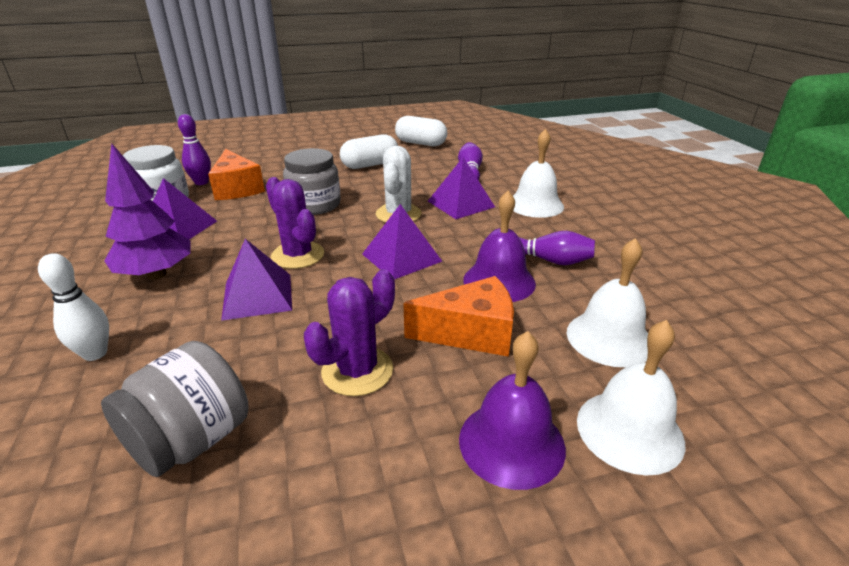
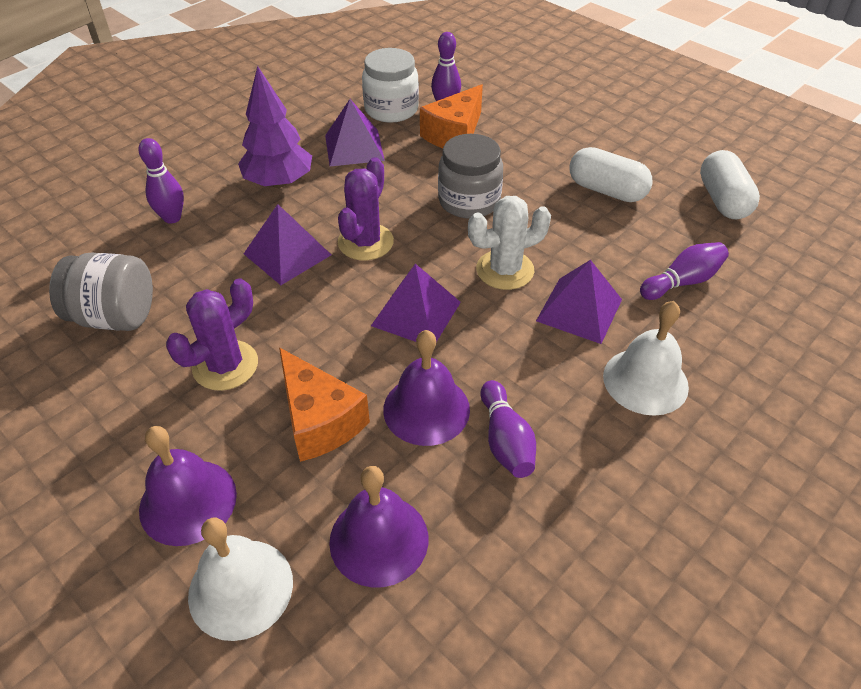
camera: 60 degrees right, 15 degrees up
(95, 353) = (172, 218): white bowling pin -> purple bowling pin
(357, 371) = (225, 365): purple cactus -> purple cactus turned 60 degrees counterclockwise
(609, 338) = (379, 539): white bell -> purple bell

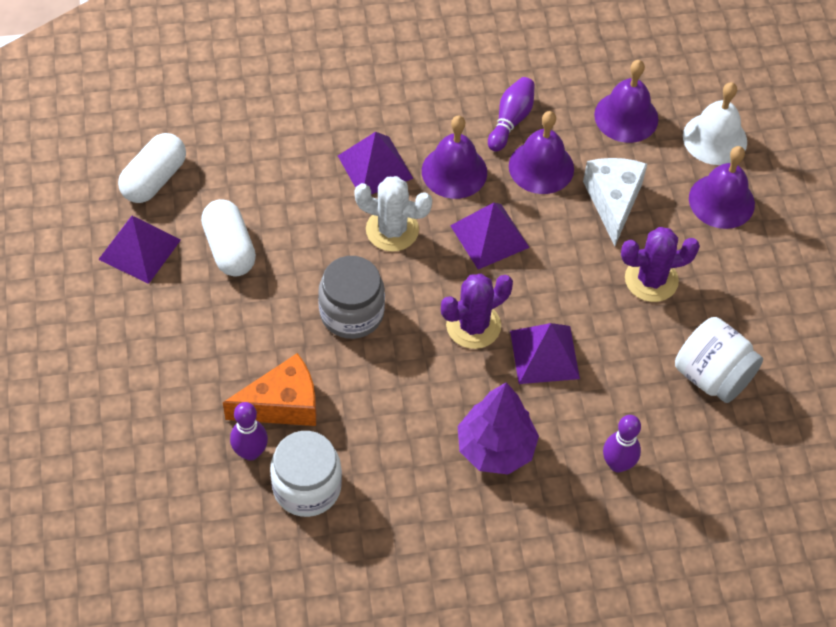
camera: 145 degrees left, 10 degrees up
(115, 317) = (712, 376): grey jar -> white jar
(319, 420) = (613, 201): orange cheese -> white cheese
(354, 147) = (391, 451): purple pyramid -> purple pyramid (139, 249)
(506, 350) = (454, 171): none -> purple bell
(645, 381) = (390, 99): white bell -> none
(682, 282) = (280, 140): purple bowling pin -> none

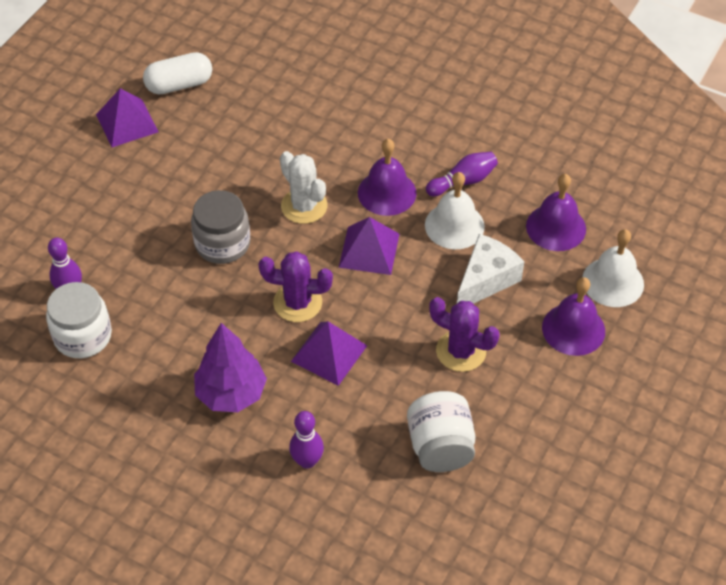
camera: 40 degrees right, 5 degrees down
(229, 248) = (184, 155): white capsule -> none
(282, 404) = (119, 274): orange cheese -> none
(375, 167) = (333, 158): purple pyramid -> none
(541, 167) = (454, 225): purple bell -> white bell

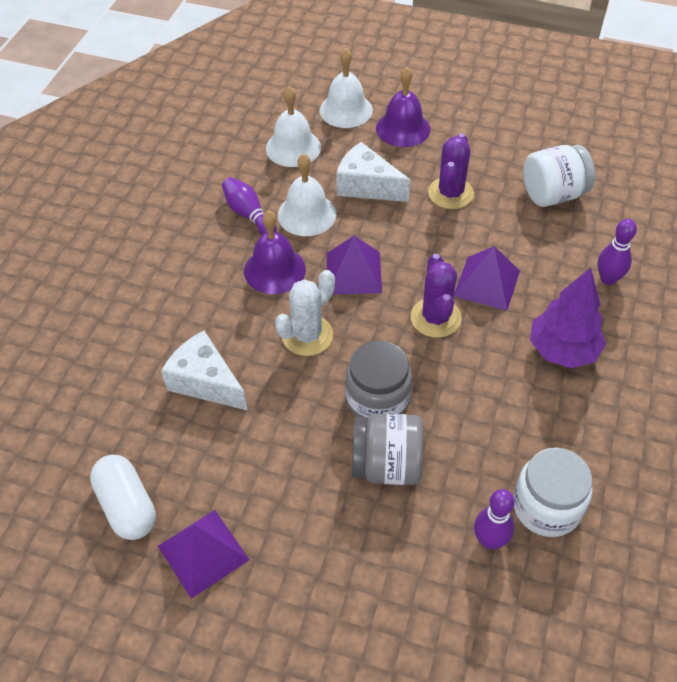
camera: 100 degrees left, 0 degrees up
(158, 238) = (386, 465): none -> grey jar
(275, 135) = (205, 382): none -> white cheese
(556, 227) = (293, 147): purple bell -> white bell

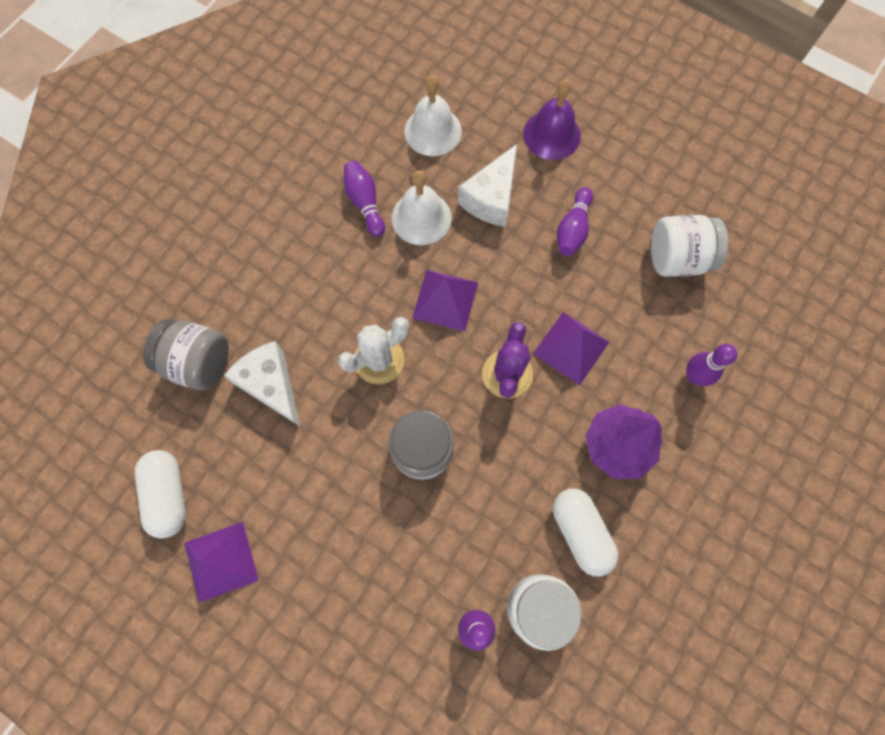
camera: 15 degrees right, 20 degrees up
(274, 270) = (370, 276): purple bell -> none
(346, 110) = (501, 95): white bell -> none
(366, 186) = (491, 198): white cheese -> white cheese turned 105 degrees counterclockwise
(386, 465) = (408, 521): grey jar -> grey jar (199, 362)
(450, 193) = (572, 229): purple cactus -> purple bowling pin
(559, 430) = (580, 532): none -> white capsule

